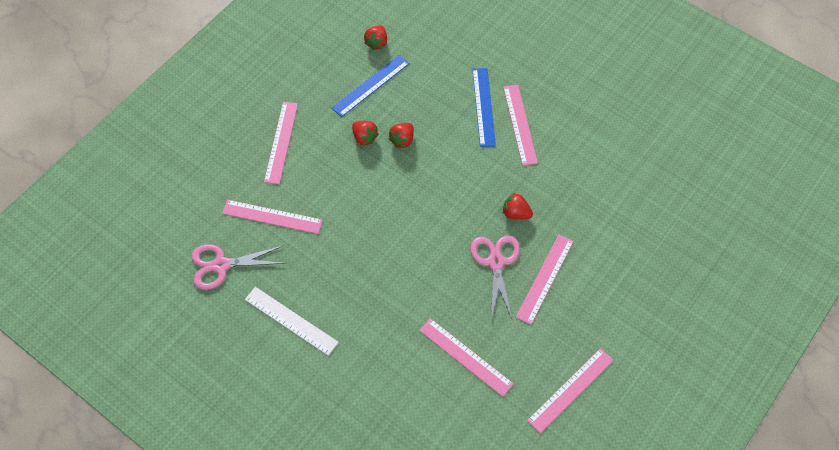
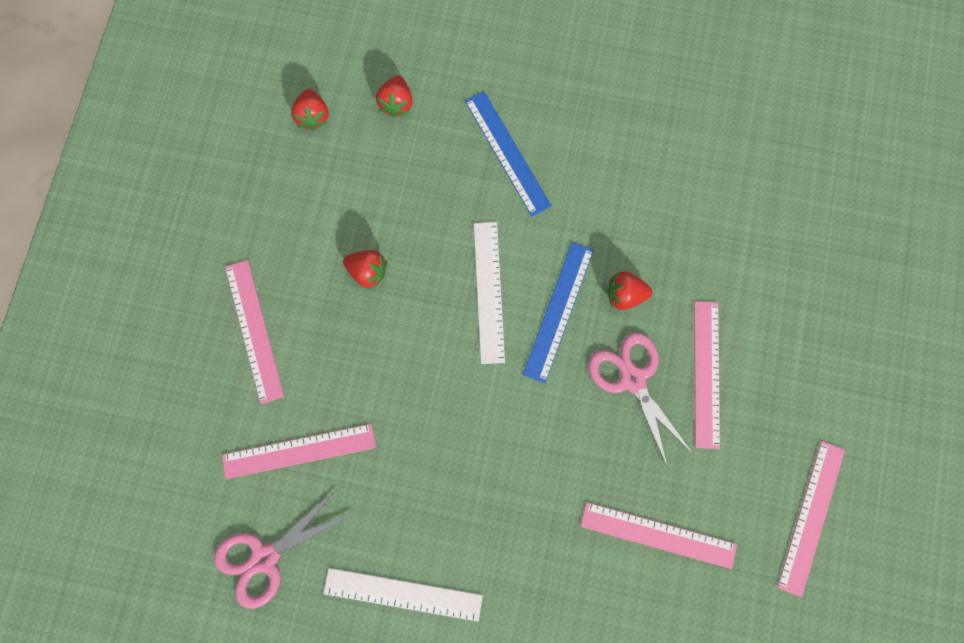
camera: 25 degrees left, 15 degrees up
(371, 86) = (337, 187): blue ruler -> blue ruler (559, 311)
(402, 140) = (421, 252): red strawberry -> red strawberry (396, 103)
(432, 177) = (489, 291): none -> white ruler
(519, 124) = (568, 159): pink ruler -> none

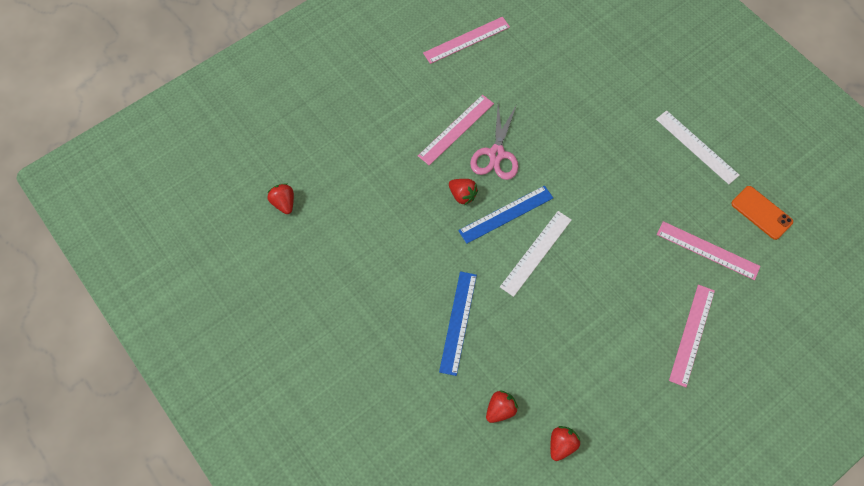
camera: 140 degrees left, 10 degrees down
(264, 558) = (761, 212): pink scissors -> orange phone
(367, 272) = (598, 317): red strawberry -> red strawberry (284, 203)
(658, 534) = (546, 83): pink ruler -> none

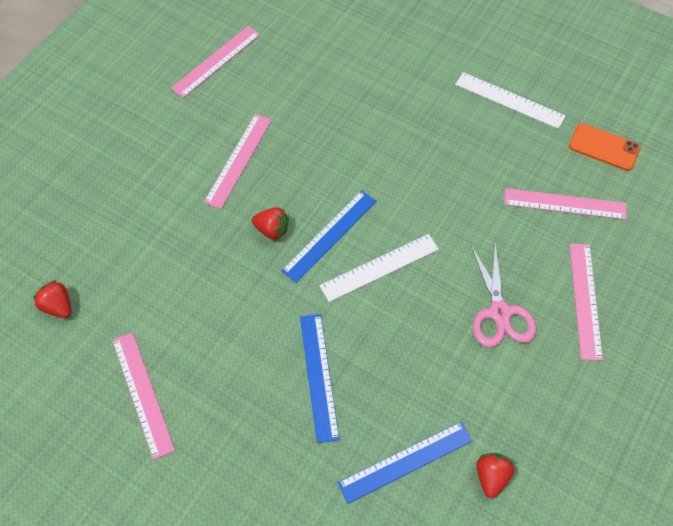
camera: 20 degrees left, 5 degrees down
(323, 290) = (142, 394): none -> pink ruler
(496, 154) = (295, 173): pink scissors -> pink scissors (500, 313)
(500, 409) = (405, 461): red strawberry -> blue ruler
(536, 253) = (379, 267): white ruler -> white ruler turned 45 degrees clockwise

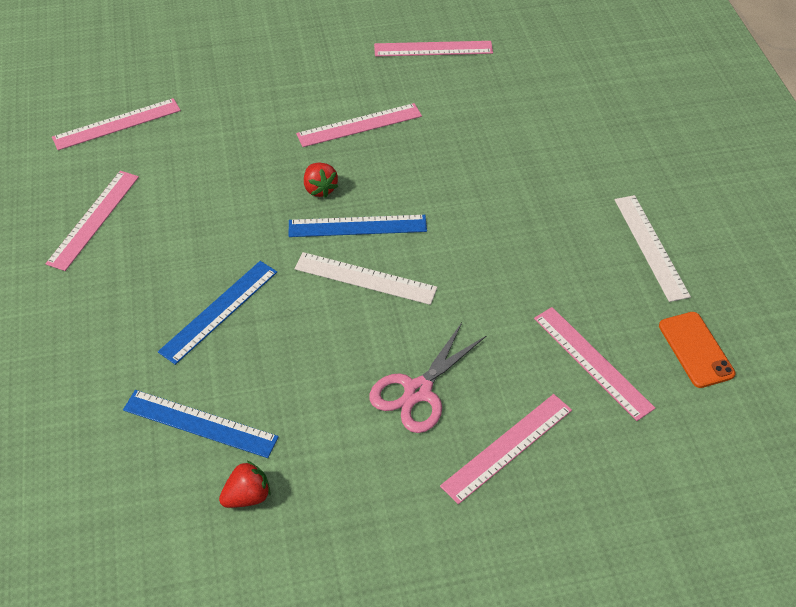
camera: 45 degrees right, 10 degrees down
(58, 306) = (117, 124): red strawberry -> pink ruler

